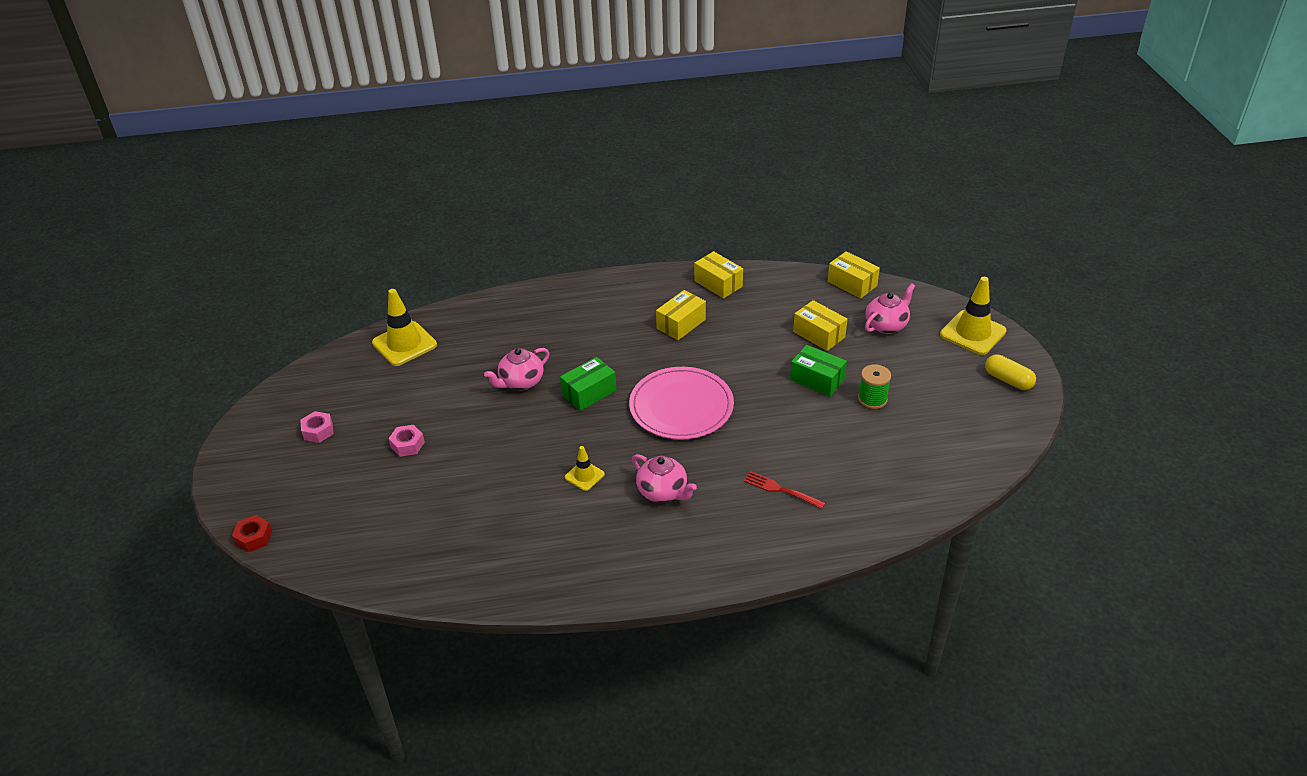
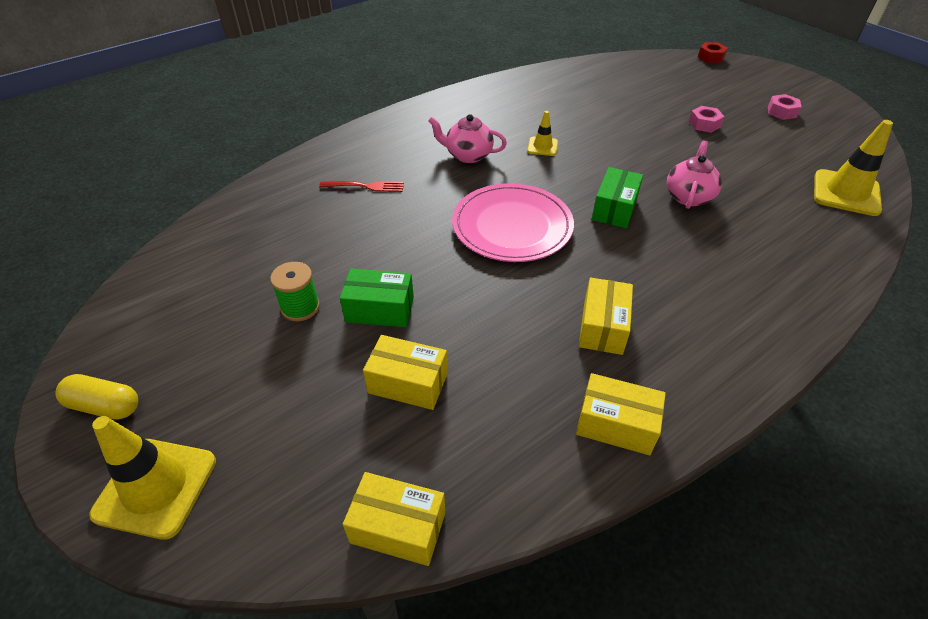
camera: 150 degrees right, 5 degrees up
(886, 325) = (309, 445): pink teapot -> none

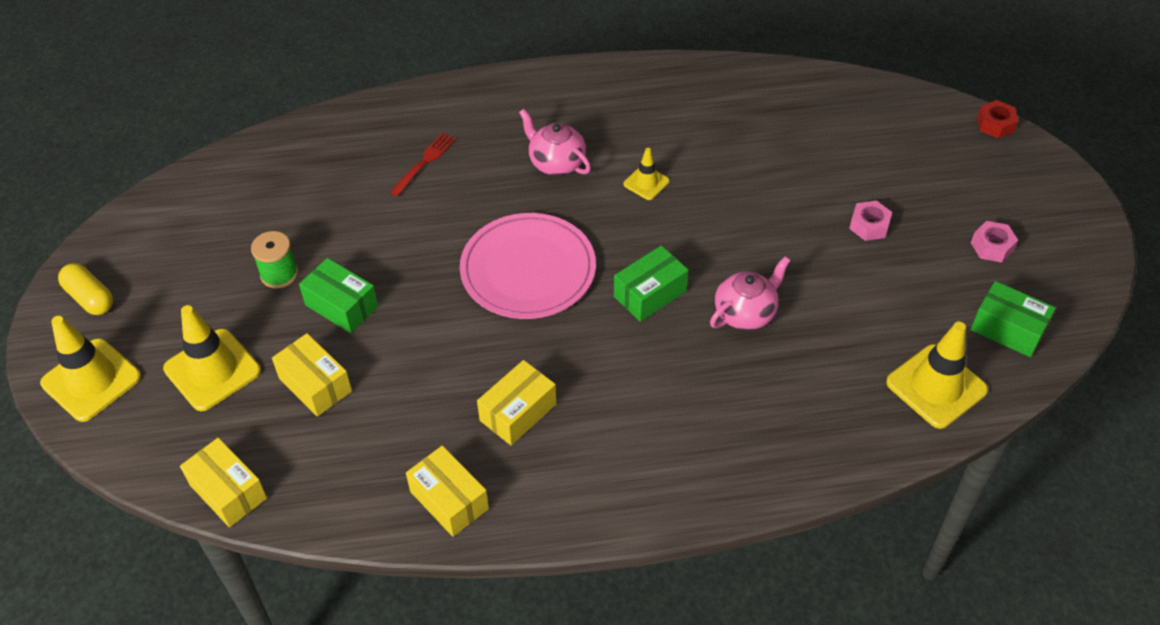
camera: 30 degrees right, 5 degrees up
(292, 415) = (212, 370): none -> yellow traffic cone
(365, 186) = (424, 162): red fork -> red fork turned 90 degrees counterclockwise
(843, 148) = (1007, 329): none -> green box

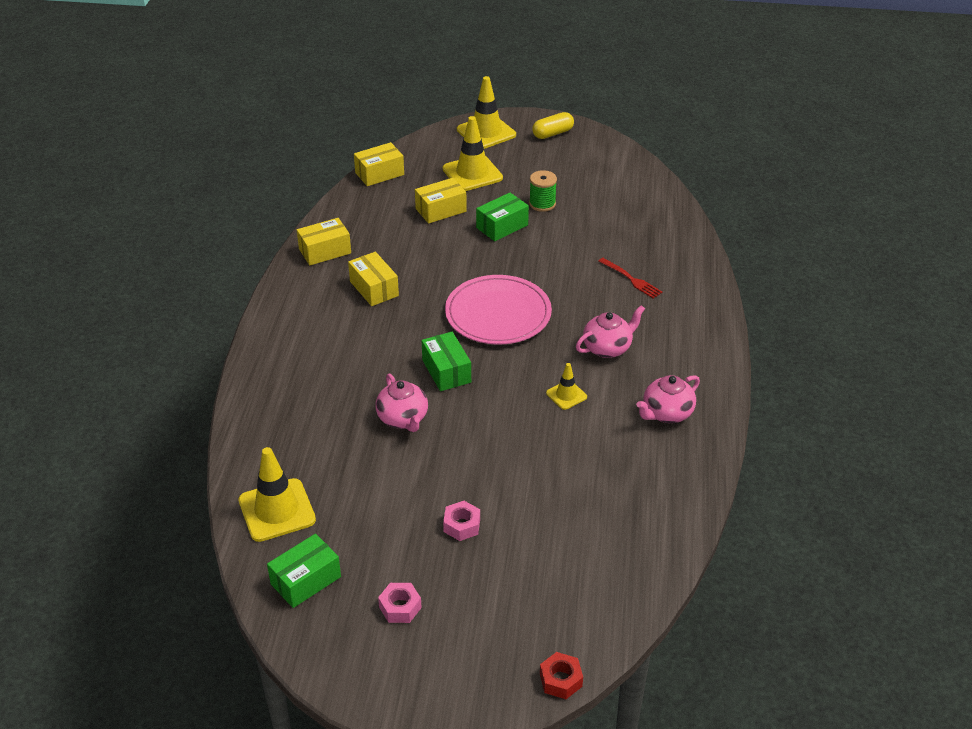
camera: 105 degrees right, 10 degrees down
(641, 104) = (666, 413): none -> pink teapot

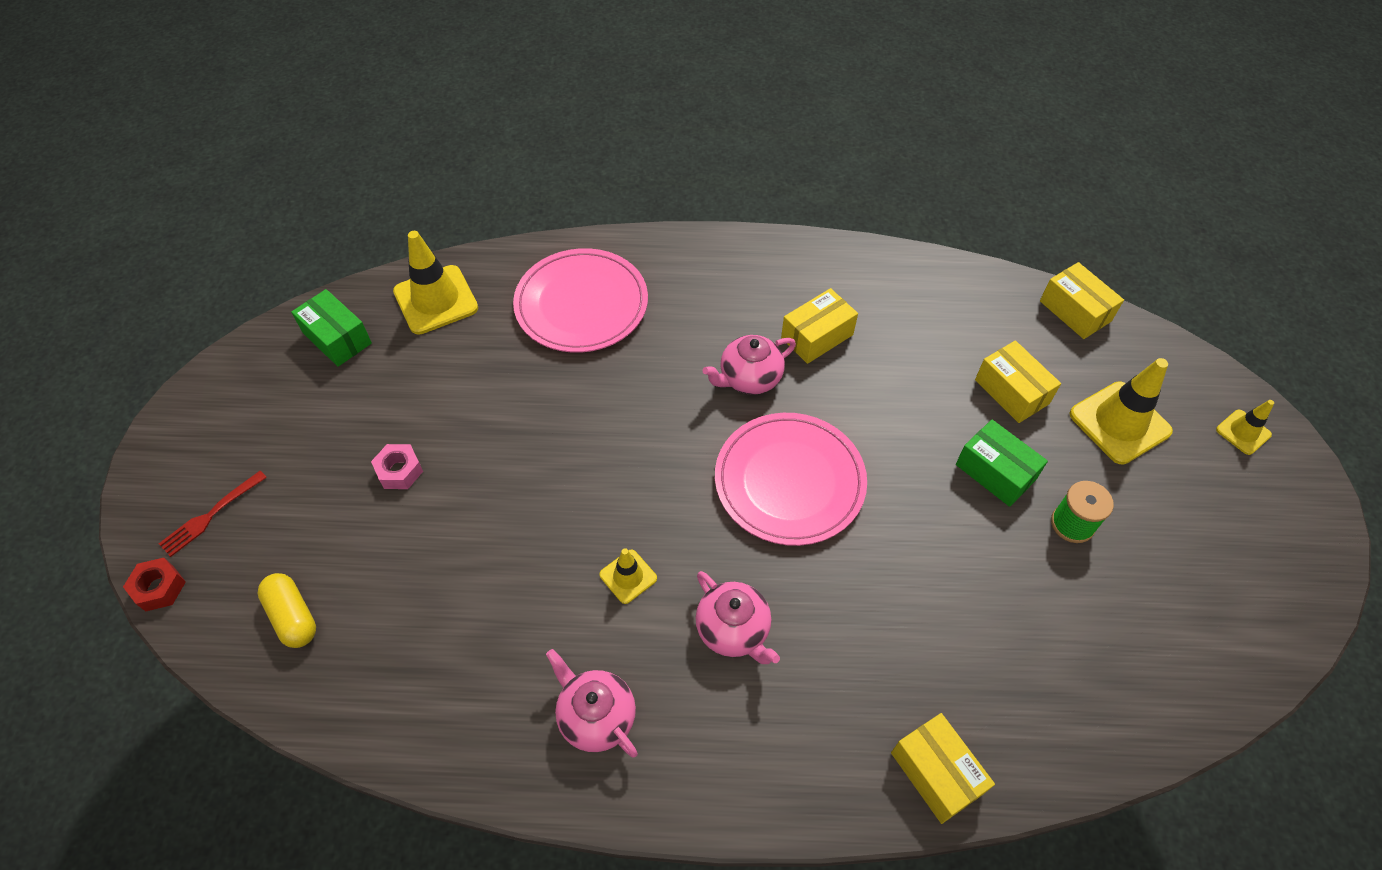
camera: 85 degrees right, 15 degrees up
(308, 414) = (581, 304): none -> pink plate
(325, 251) = (882, 277): yellow box -> yellow box (936, 773)
(400, 607) = (288, 423): pink nut -> none
(403, 419) = (575, 394): pink teapot -> pink teapot (749, 378)
(446, 371) = (665, 431): green box -> none
(486, 132) = (1243, 432): yellow traffic cone -> yellow traffic cone, size x0.53
(552, 133) = (1286, 530): yellow capsule -> yellow capsule (293, 616)
(631, 279) = (907, 664): red fork -> red fork (211, 515)

